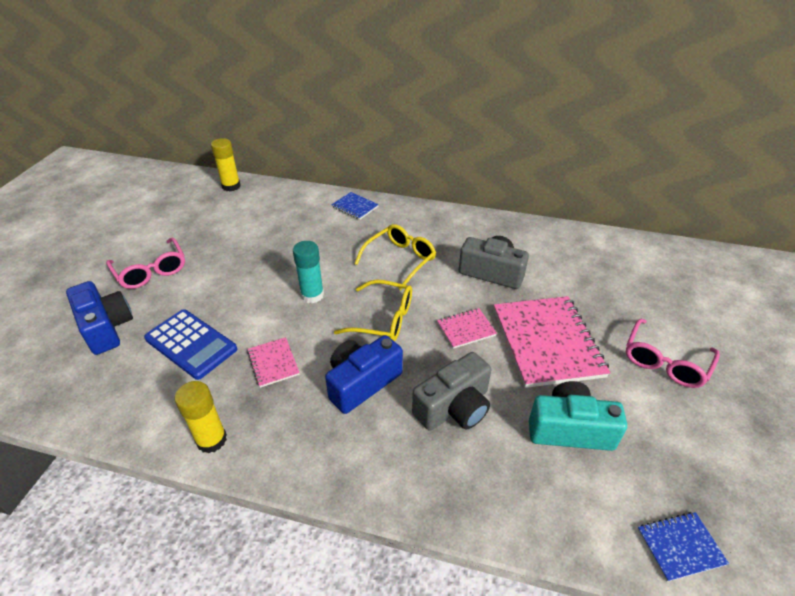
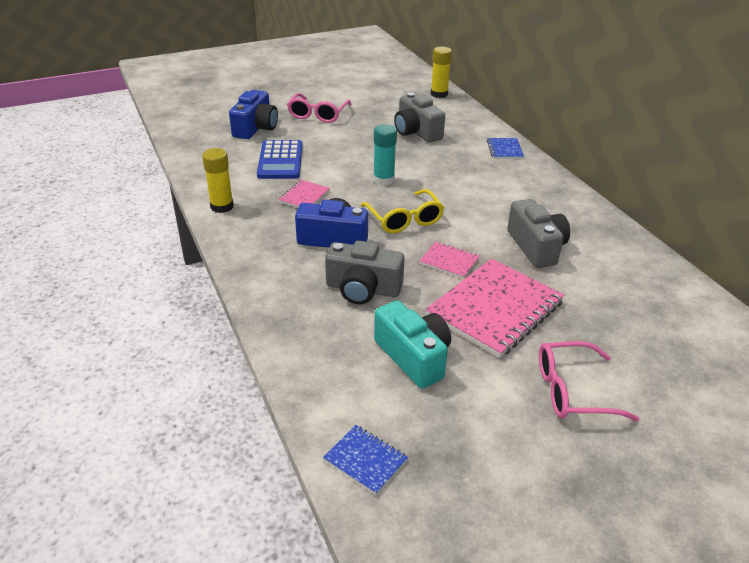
camera: 50 degrees right, 5 degrees down
(268, 232) = (416, 132): none -> grey camera
(400, 260) = (478, 197): yellow glasses -> none

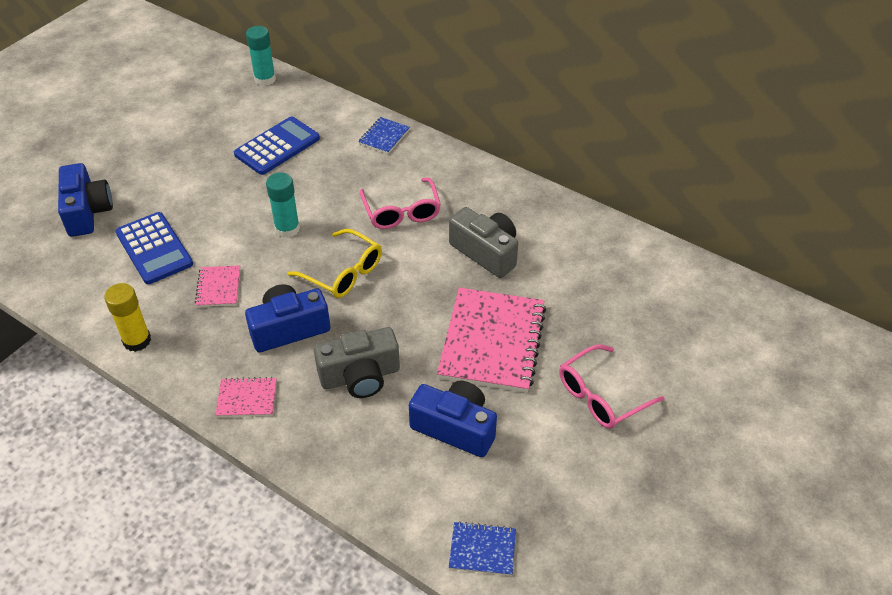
camera: 30 degrees left, 10 degrees up
(318, 114) = (147, 162): pink glasses -> pink glasses (401, 212)
(414, 357) = (455, 427): turquoise camera -> blue camera
(416, 132) = (277, 146): grey camera -> blue calculator
(439, 94) = (265, 79): yellow glue stick -> turquoise glue stick
(449, 261) = (419, 306): pink notebook -> pink notebook (247, 399)
(504, 150) = (384, 137): blue notebook -> blue notebook turned 60 degrees clockwise

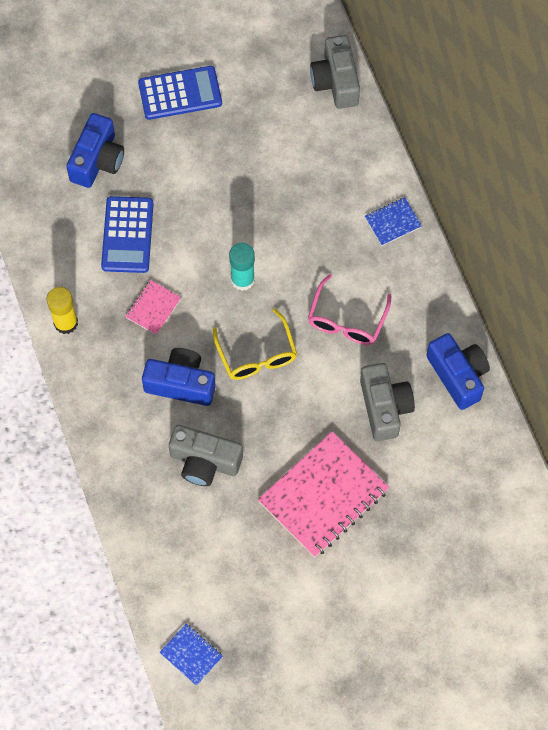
camera: 35 degrees right, 20 degrees up
(247, 399) = (113, 428): pink notebook -> none
(265, 79) = (335, 81): turquoise glue stick -> grey camera
(277, 146) = (293, 177): blue calculator -> blue calculator (180, 93)
(455, 427) = (241, 551): blue camera -> blue camera (458, 375)
(601, 396) = (367, 597): pink glasses -> none

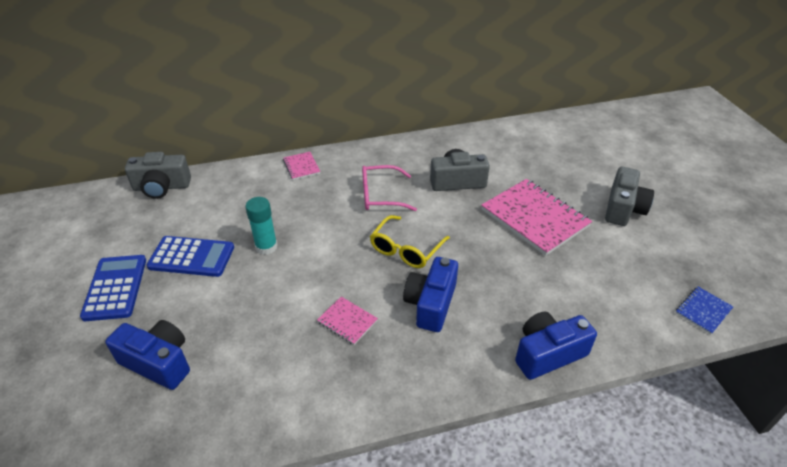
camera: 85 degrees left, 25 degrees down
(66, 323) = (351, 403): yellow glue stick -> none
(127, 235) = (259, 339): blue calculator -> blue calculator (191, 257)
(204, 462) = (510, 291): grey camera -> grey camera (623, 208)
(242, 279) = (330, 254): turquoise glue stick -> turquoise glue stick (266, 247)
(257, 354) = (406, 249): yellow glasses -> yellow glasses turned 135 degrees clockwise
(346, 320) = (380, 195): pink glasses -> pink glasses turned 150 degrees clockwise
(393, 222) = (301, 167): blue notebook -> pink notebook
(458, 375) = (432, 146): blue camera -> blue camera (548, 353)

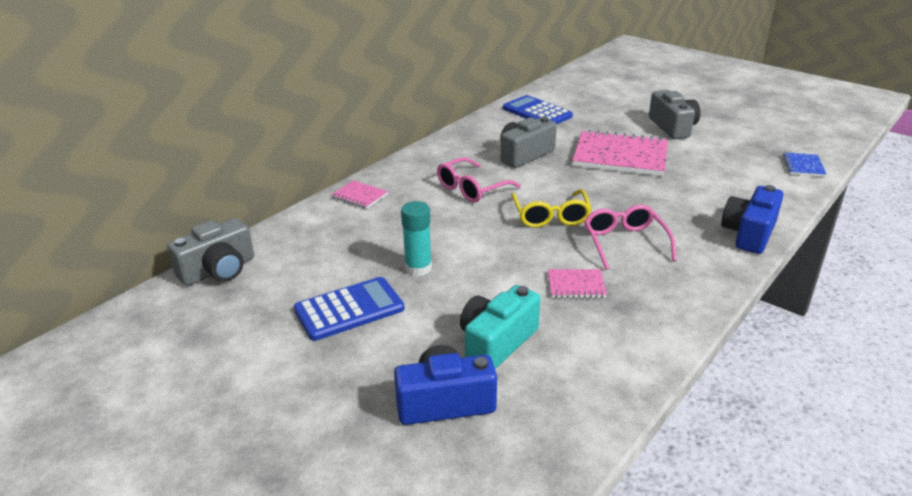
camera: 35 degrees left, 10 degrees down
(115, 288) = (298, 372): blue calculator -> blue calculator (537, 112)
(240, 336) = (496, 342): none -> turquoise camera
(431, 304) = (624, 242): blue camera -> pink glasses

